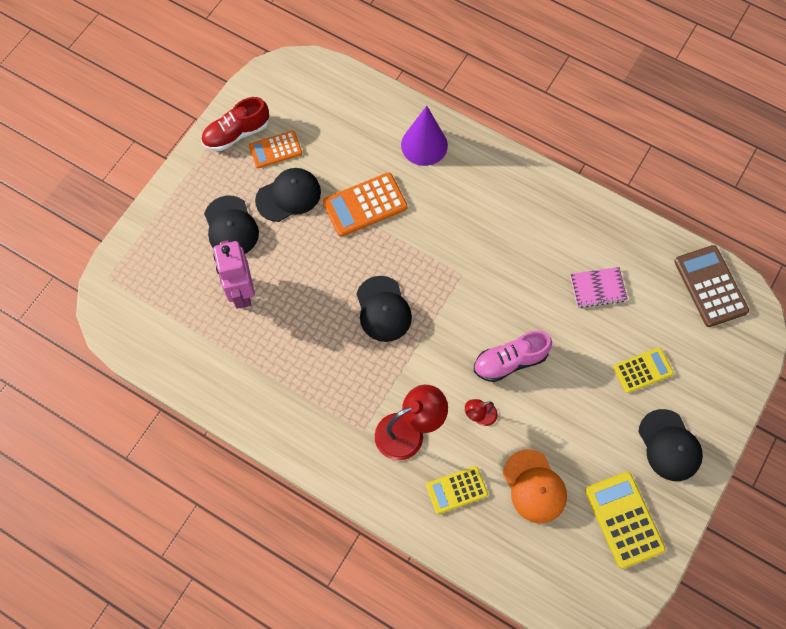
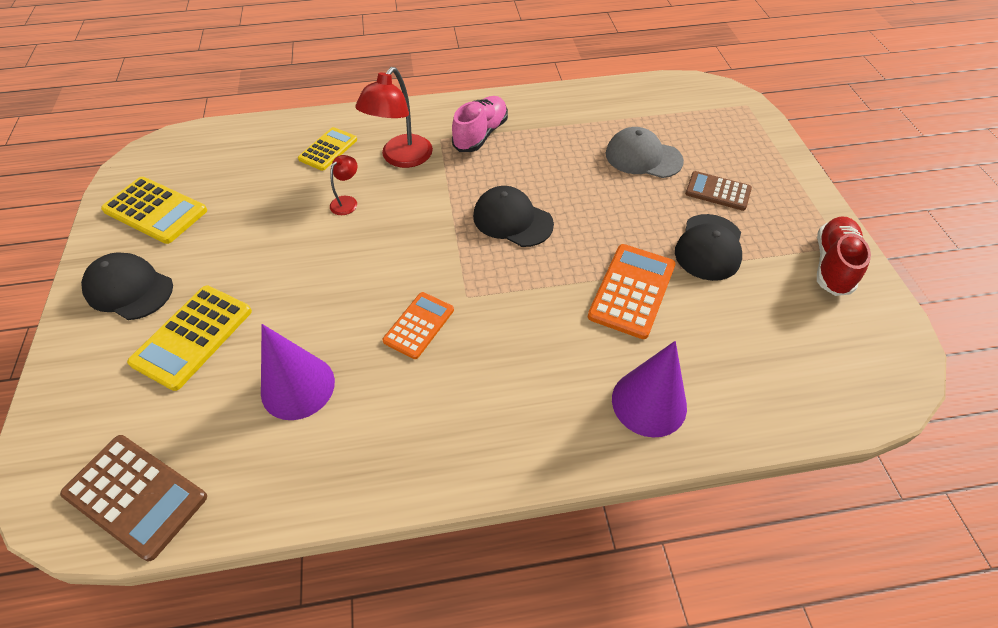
camera: 140 degrees right, 15 degrees down
(231, 227) = (718, 191): black cap -> brown calculator
(241, 292) = (643, 157): pink robot -> grey cap
(275, 150) = (779, 277): orange calculator -> orange calculator (419, 325)
(510, 361) = (351, 256): pink shoe -> pink shoe (481, 134)
(534, 486) = (258, 186): orange cap -> none
(598, 288) = (298, 387): pink notebook -> purple cone
(643, 370) = (193, 337): yellow calculator -> yellow calculator, size x1.53

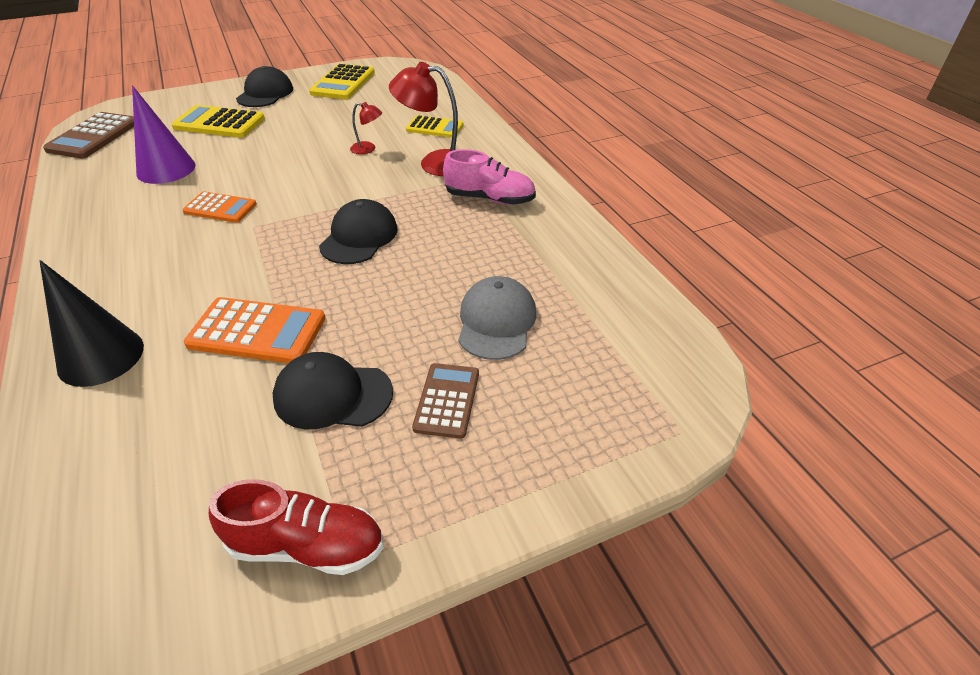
camera: 75 degrees right, 10 degrees down
(649, 402) = (101, 356): purple cone -> black cone

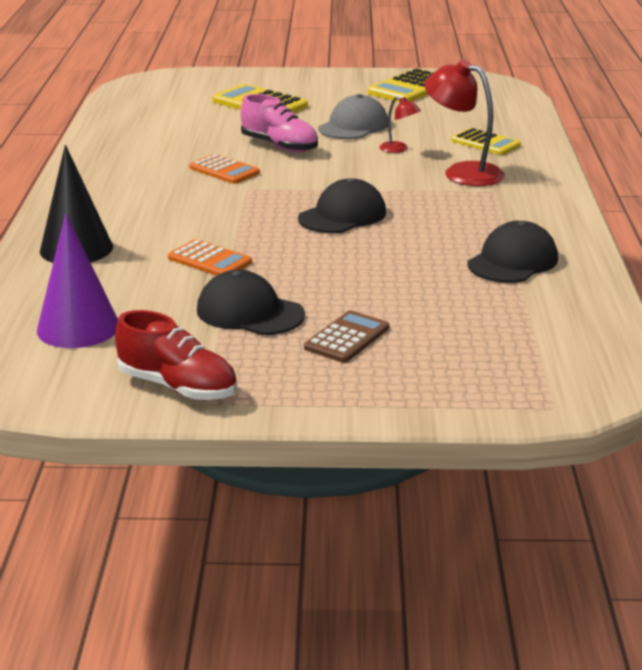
camera: 25 degrees right, 15 degrees down
(94, 136) = (136, 96): brown calculator -> none
(166, 169) = (190, 132): purple cone -> purple cone (78, 327)
(257, 331) = (209, 260): orange calculator -> orange calculator, size x0.65
(265, 93) = (320, 85): black cap -> black cap (513, 261)
(490, 199) = (500, 211): pink shoe -> pink shoe (280, 146)
(496, 322) = (433, 300): grey cap -> grey cap (353, 126)

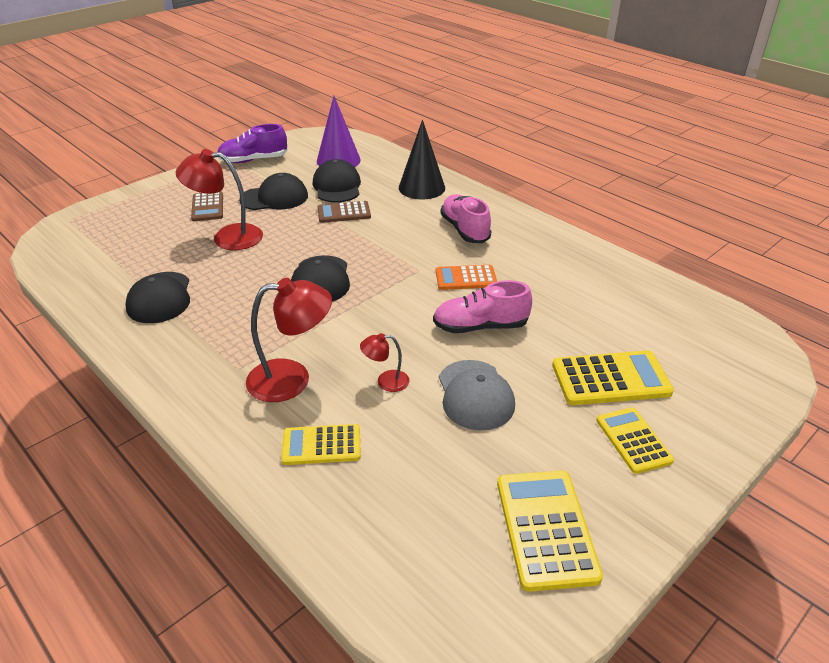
camera: 135 degrees right, 10 degrees up
(139, 198) = (464, 230): none -> pink shoe
(155, 292) = (337, 186): none -> black cap
(178, 387) = (253, 160): red shoe -> purple shoe
(209, 260) = (344, 213): orange calculator -> brown calculator
(305, 88) = (633, 440): none -> yellow calculator
(373, 290) = (227, 237): none -> red lamp

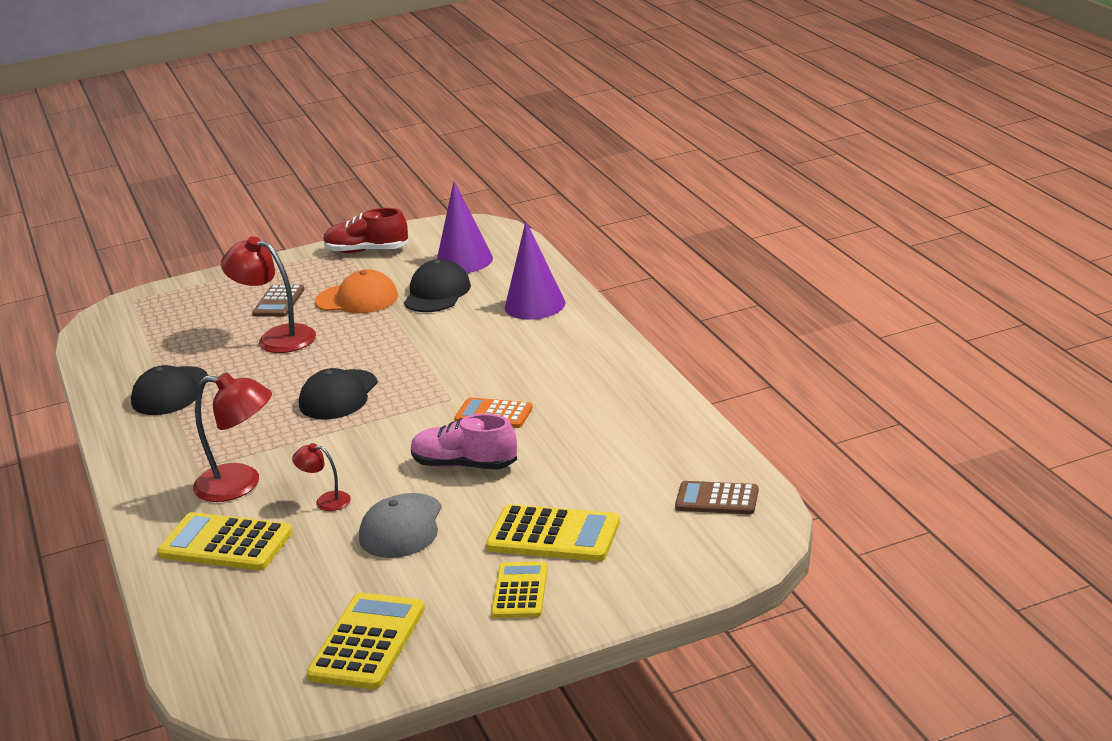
camera: 25 degrees right, 10 degrees down
(253, 160) = (367, 251): purple shoe -> red shoe
(274, 198) = (357, 299): black cap -> orange cap
(321, 445) = (225, 543): yellow calculator -> yellow calculator, size x1.53
(344, 213) = (420, 325): brown calculator -> brown calculator (717, 499)
(421, 188) = (535, 305): black cone -> purple cone
(464, 230) = (541, 361): pink shoe -> none

